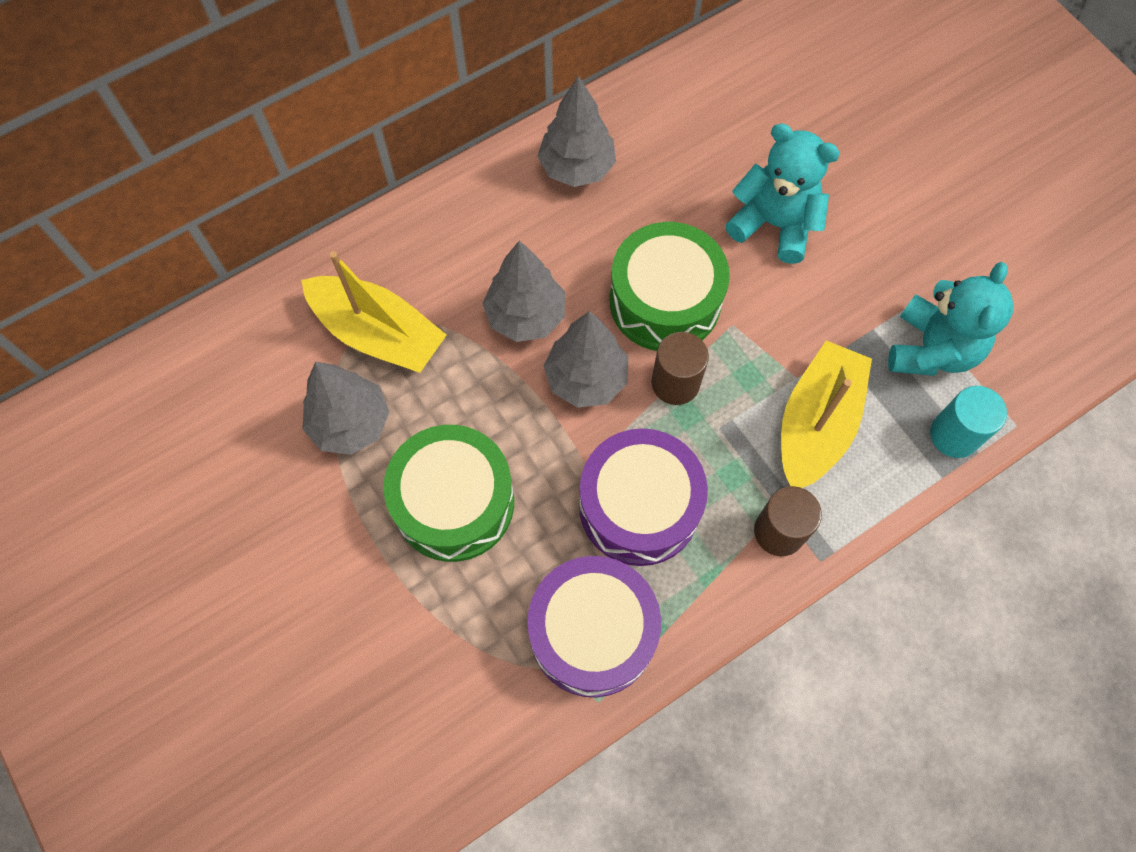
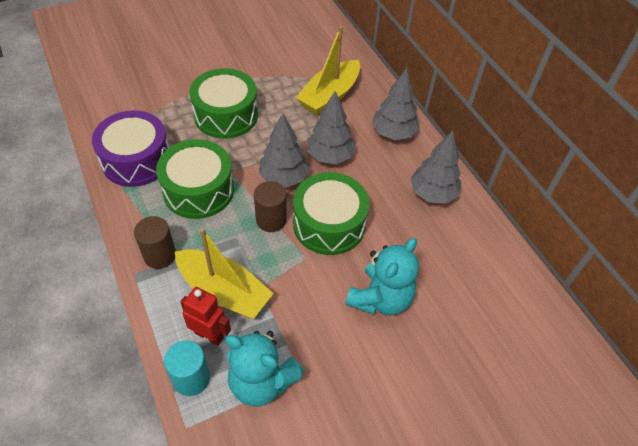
camera: 95 degrees right, 15 degrees down
(350, 423) = (280, 82): grey tree -> grey tree (393, 133)
(639, 506) = (198, 190): purple drum -> green drum
(887, 427) = (209, 335): none -> red robot

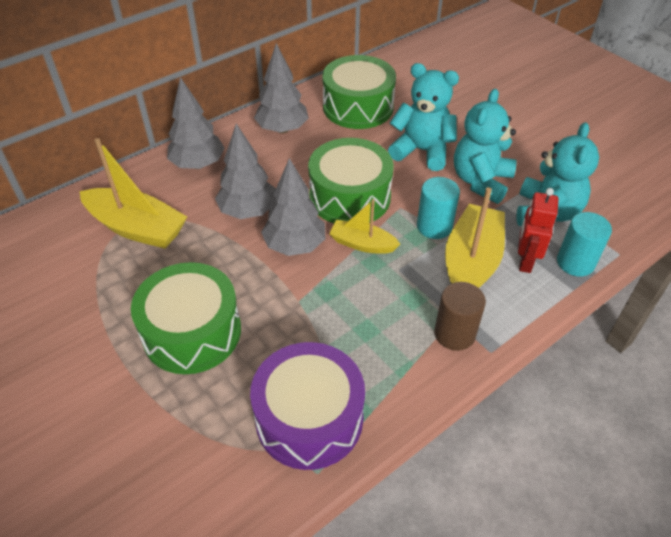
camera: 100 degrees left, 5 degrees down
(198, 190) = (341, 324): green drum -> green drum (358, 107)
(271, 220) = (362, 244): brown cylinder -> yellow boat
(274, 277) = (434, 226): none -> turquoise cylinder
(323, 337) = (481, 181): none -> turquoise teddy bear

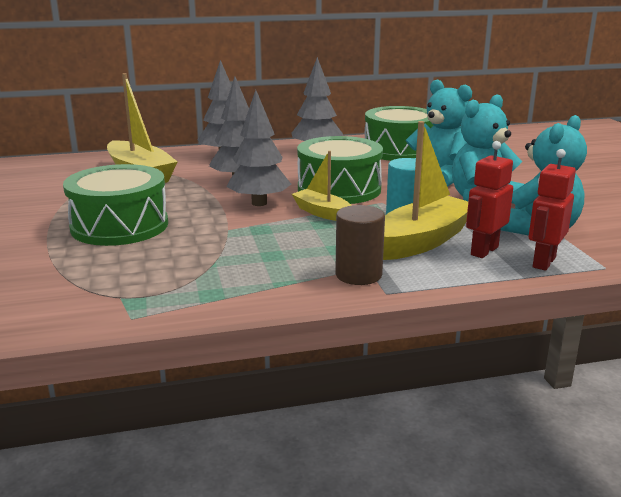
camera: 25 degrees right, 25 degrees down
(309, 418) = (161, 287): purple drum -> none
(575, 262) = (543, 262): turquoise cylinder -> red robot

